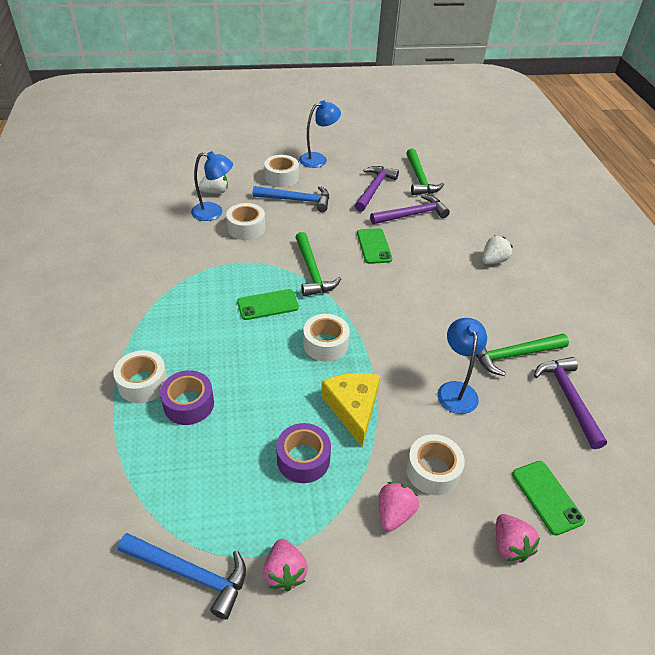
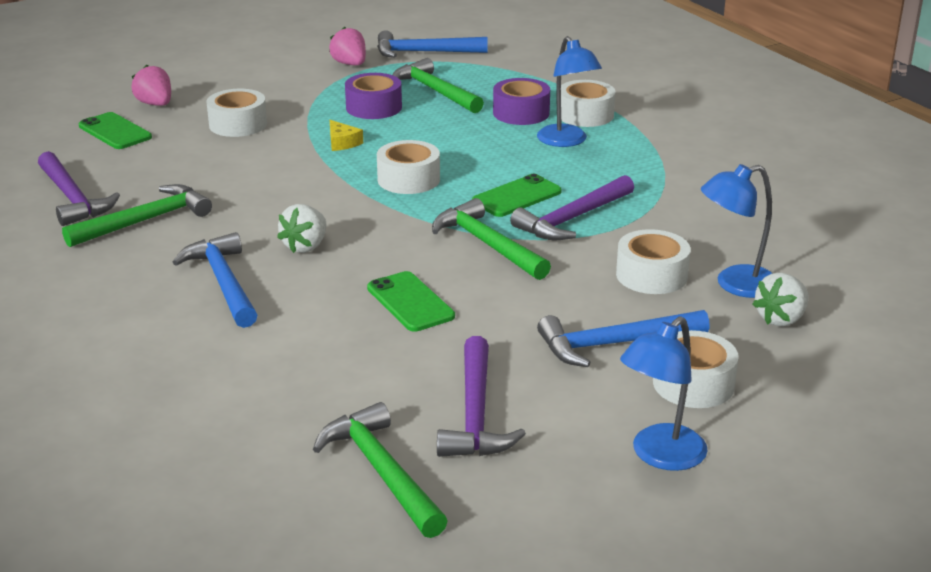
camera: 160 degrees right, 15 degrees down
(233, 472) = (434, 91): none -> green hammer
(353, 408) = (342, 143): yellow cheese -> yellow cheese, size x0.50
(394, 513) = (269, 99): pink strawberry -> none
(412, 214) = (363, 378): purple hammer -> purple hammer (572, 219)
(456, 390) = (222, 177): blue lamp -> blue lamp (566, 141)
(467, 286) = (223, 282): none -> blue hammer
(493, 261) = (179, 332): white strawberry -> white strawberry (305, 246)

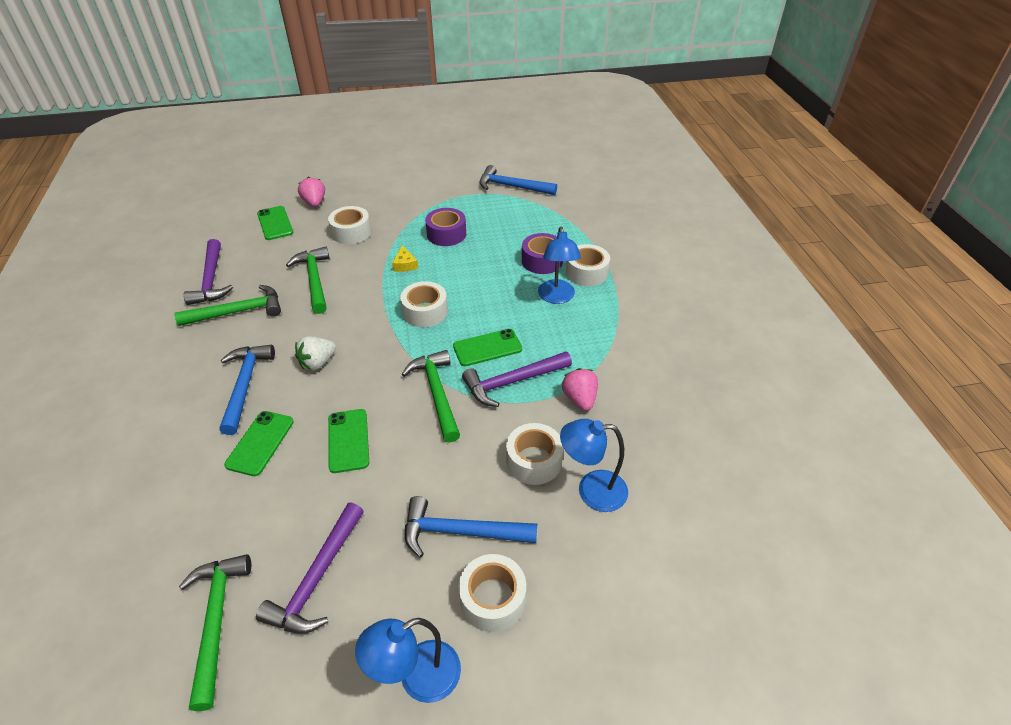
camera: 20 degrees right, 15 degrees up
(295, 326) = (260, 443): none -> green phone
(350, 64) = (457, 189): pink strawberry -> pink strawberry (579, 399)
(434, 91) = (496, 226): green hammer -> green hammer (314, 279)
(781, 319) = (605, 542): white strawberry -> none

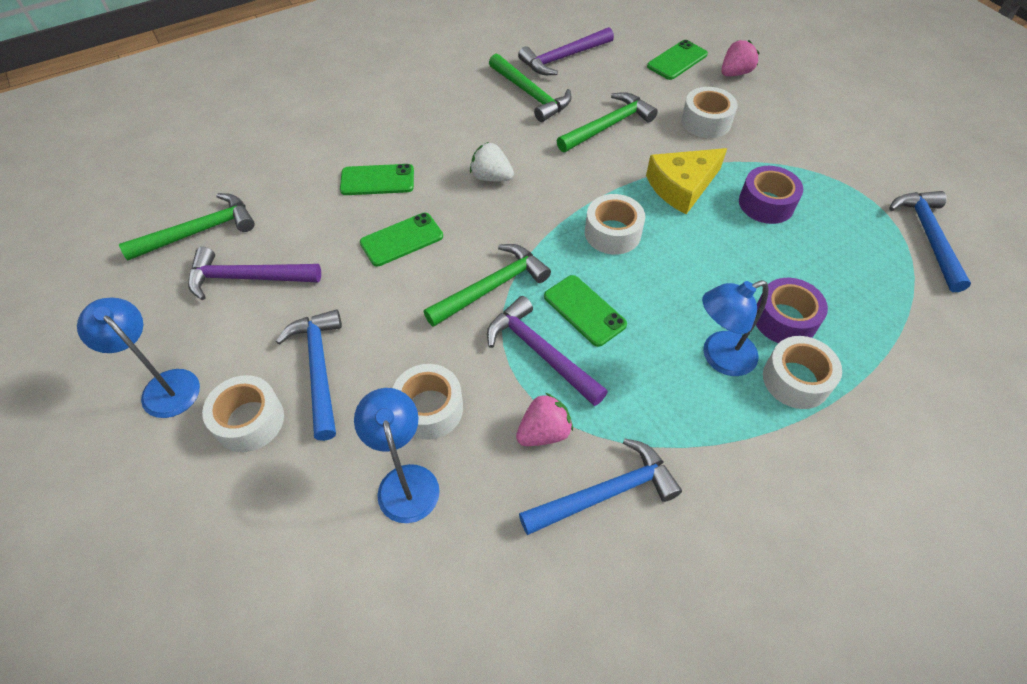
camera: 70 degrees right, 10 degrees up
(245, 385) = (441, 141): blue hammer -> blue hammer (606, 493)
(405, 264) = (682, 186): yellow cheese -> yellow cheese, size x2.01

